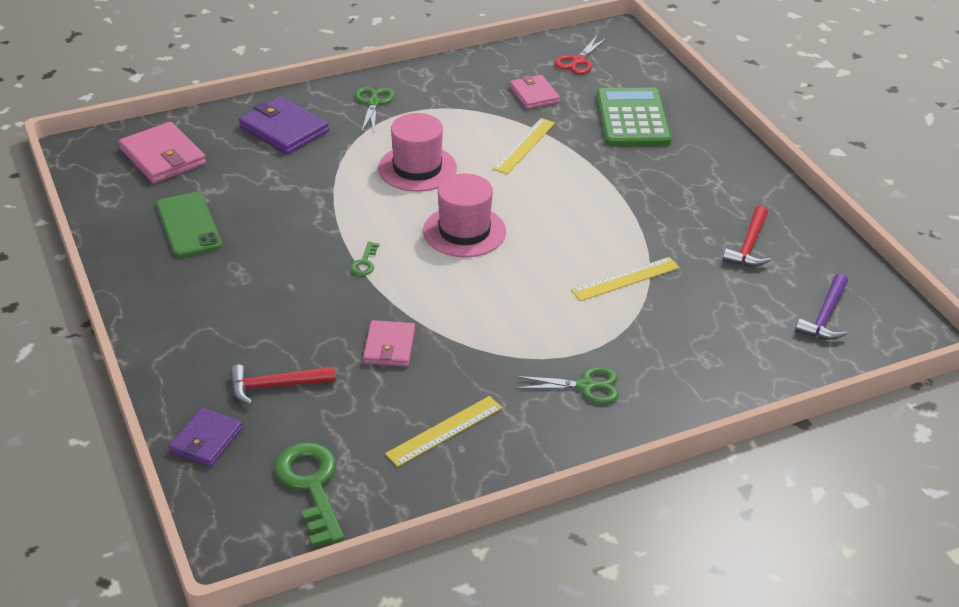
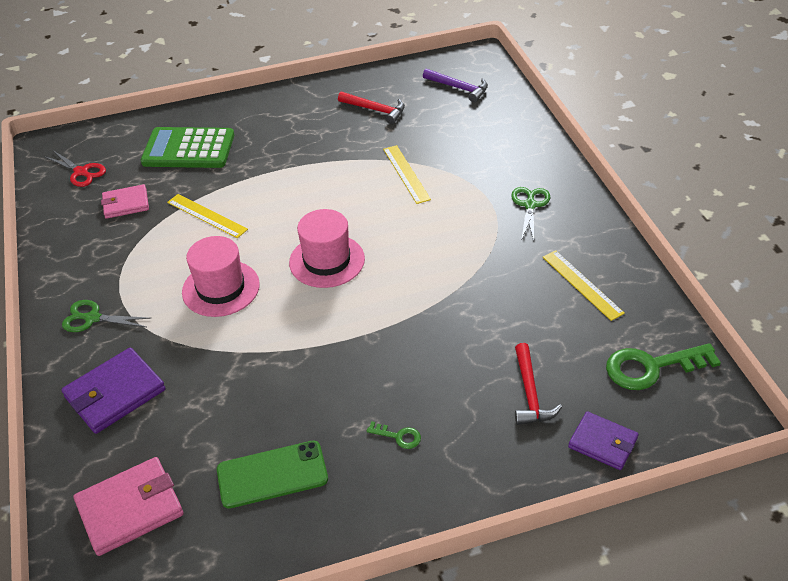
camera: 80 degrees left, 5 degrees up
(364, 263) = (361, 329): green key -> green key (398, 436)
(389, 346) = (480, 315): pink wallet -> none

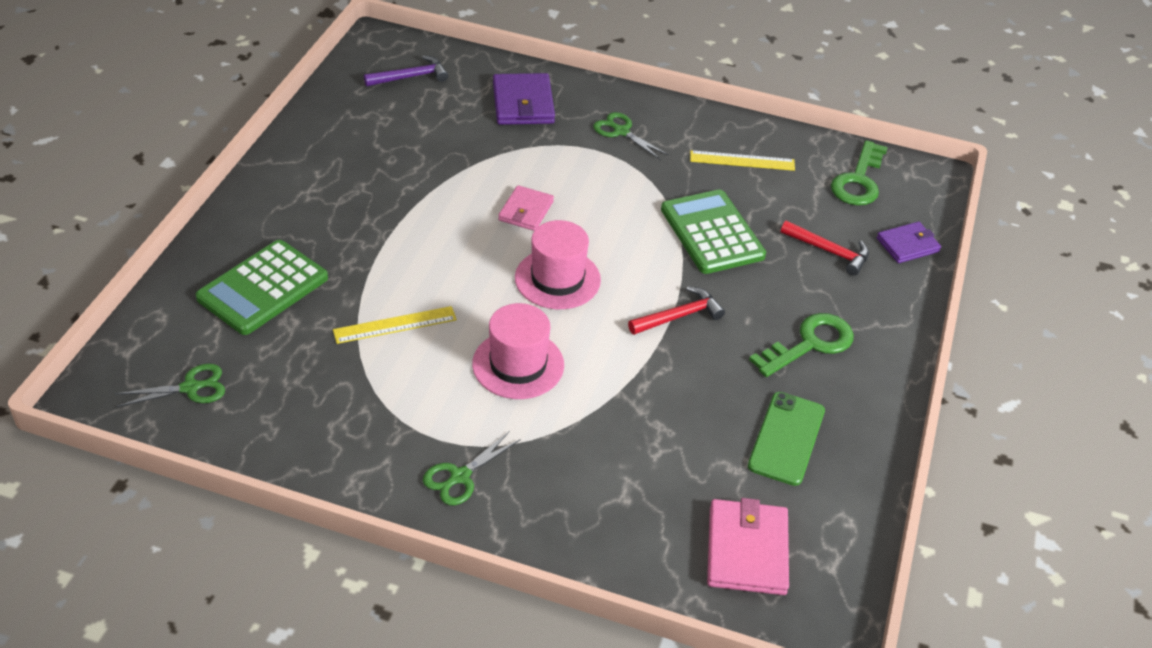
camera: 60 degrees left, 0 degrees up
(81, 172) = (190, 388): red scissors -> green scissors
(115, 393) = (589, 502): purple wallet -> purple wallet (523, 103)
(126, 204) = (298, 375): pink wallet -> pink wallet (526, 211)
(375, 110) = (373, 139): red hammer -> red hammer (679, 316)
(398, 436) = (810, 344): green key -> green key, size x2.16
(406, 174) = (494, 172): yellow ruler -> none
(470, 312) = (712, 233): none -> green calculator

